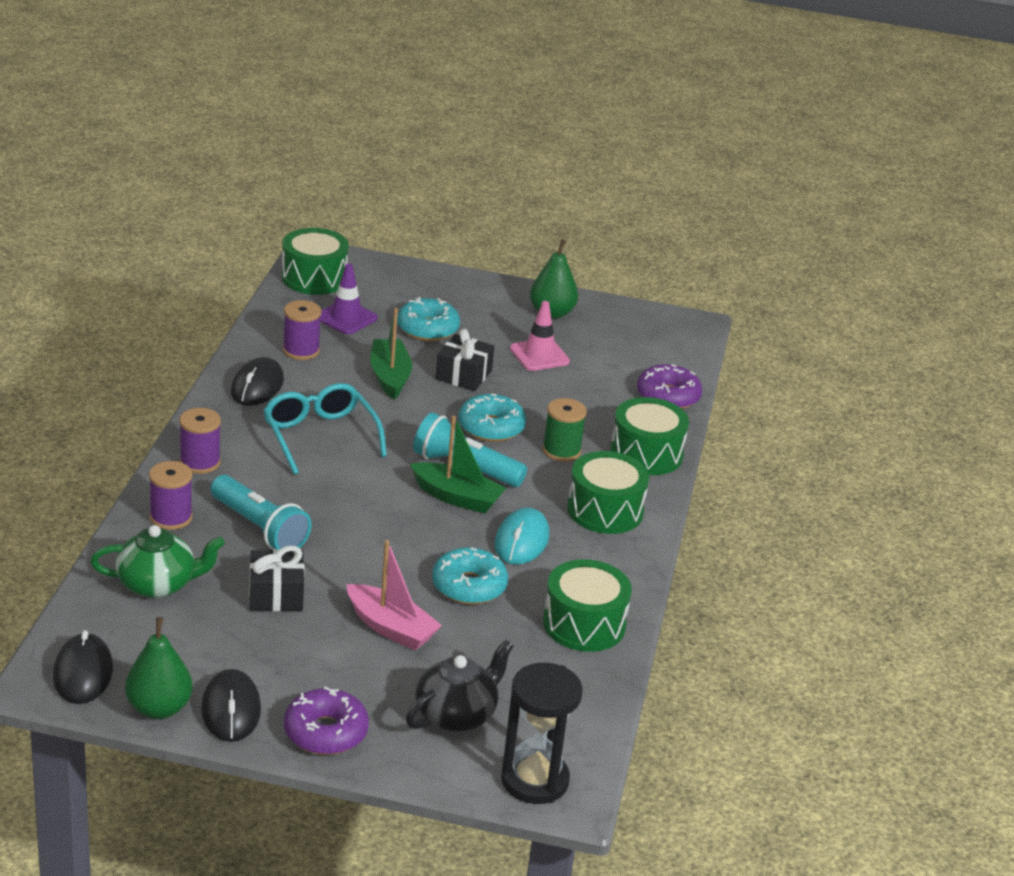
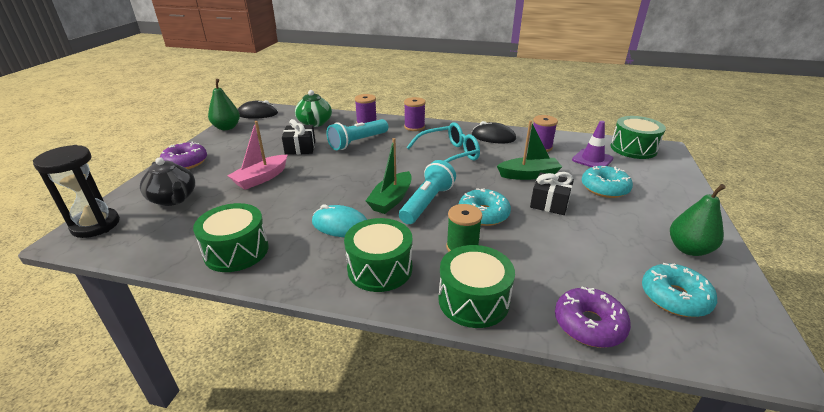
camera: 95 degrees right, 0 degrees up
(231, 710) = (216, 141): black mouse -> none
(469, 586) = (293, 203): turquoise donut -> turquoise donut (674, 297)
(539, 355) = (607, 240): pink traffic cone -> none

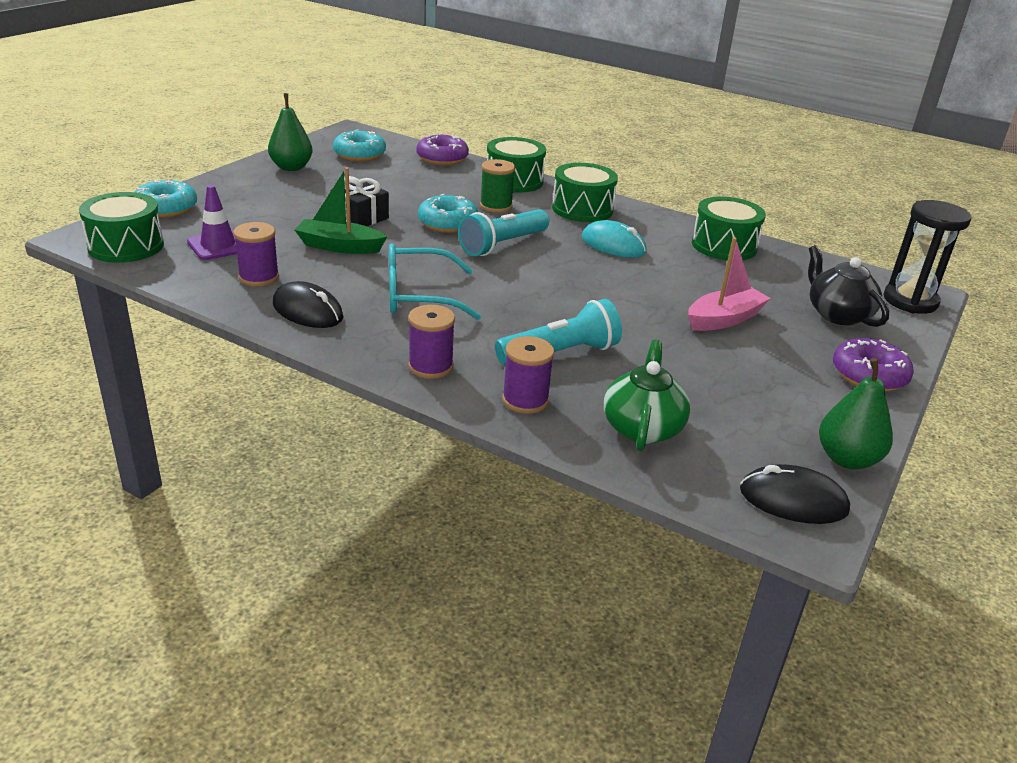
camera: 165 degrees left, 0 degrees up
(300, 148) = (669, 364): black gift -> none
(391, 199) = (544, 256): green boat -> none
(604, 188) = (272, 216): turquoise donut -> turquoise donut (166, 208)

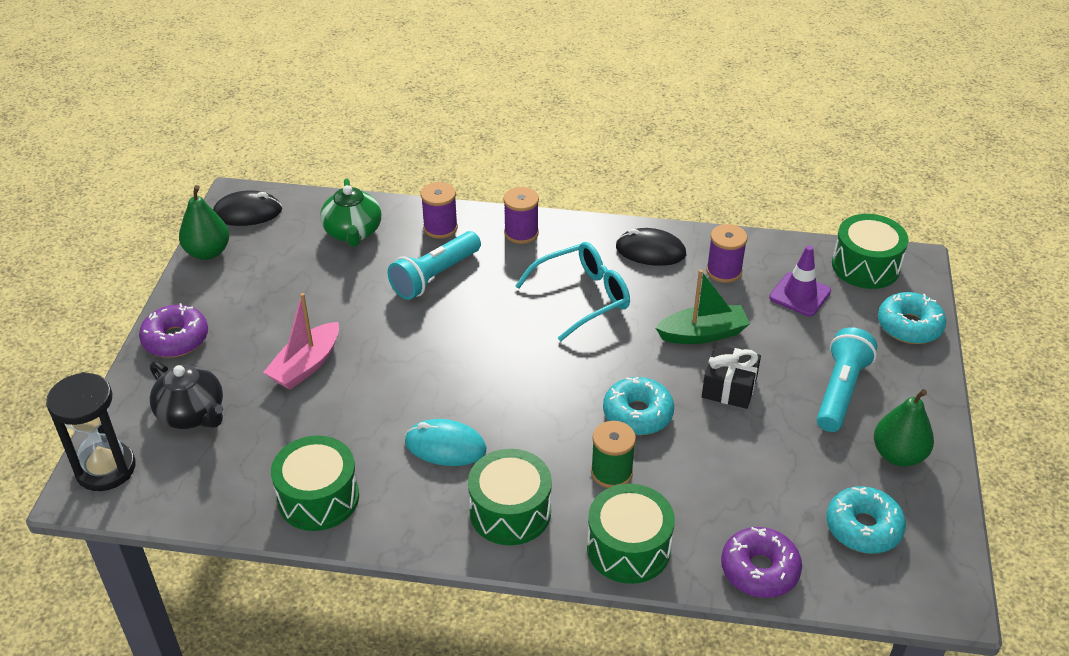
camera: 160 degrees right, 10 degrees up
(502, 245) = (559, 398): turquoise flashlight -> turquoise flashlight (840, 391)

